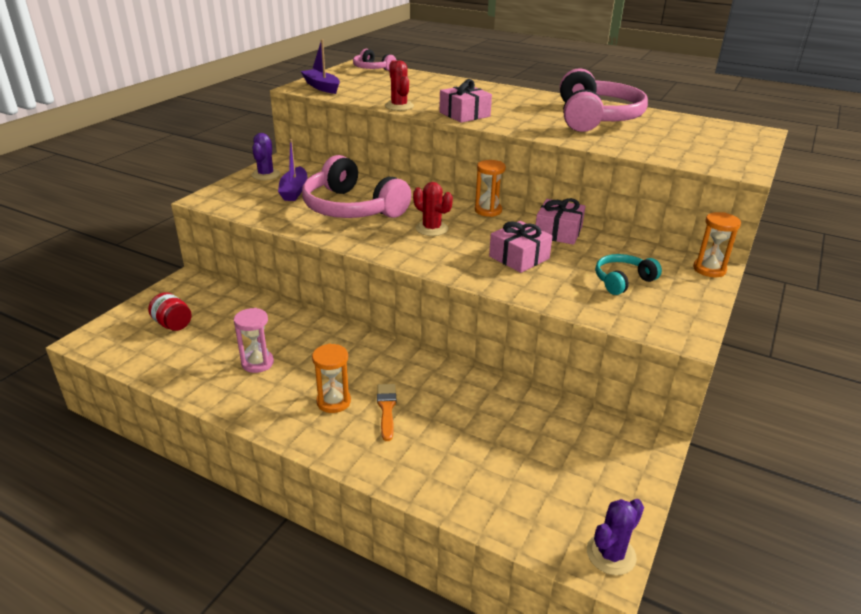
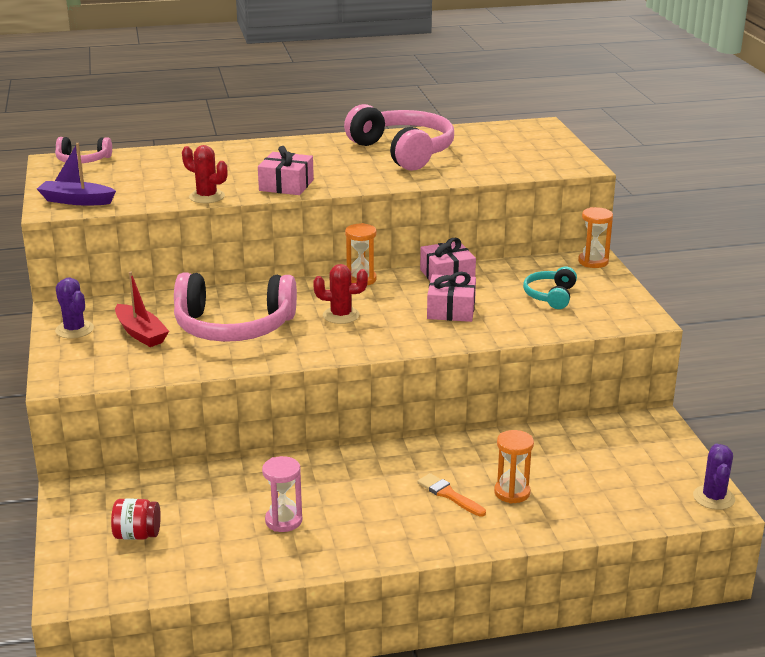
camera: 40 degrees left, 5 degrees down
(294, 191) = (141, 333): purple boat -> red boat
(333, 402) = (400, 513): orange hourglass -> orange hourglass (512, 492)

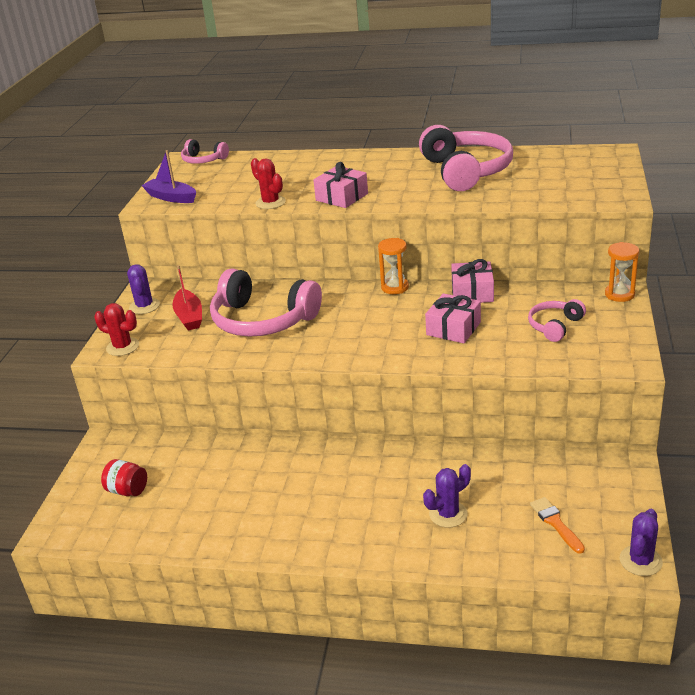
camera: 25 degrees right, 5 degrees up
(283, 521) = (242, 501): pink hourglass -> none
(341, 315) = (355, 321): red cactus -> red cactus (122, 347)
(449, 495) = (391, 505): orange brush -> orange brush (556, 523)
(512, 492) = (448, 514): orange hourglass -> purple cactus
(550, 296) = (555, 326): turquoise headphones -> pink headphones

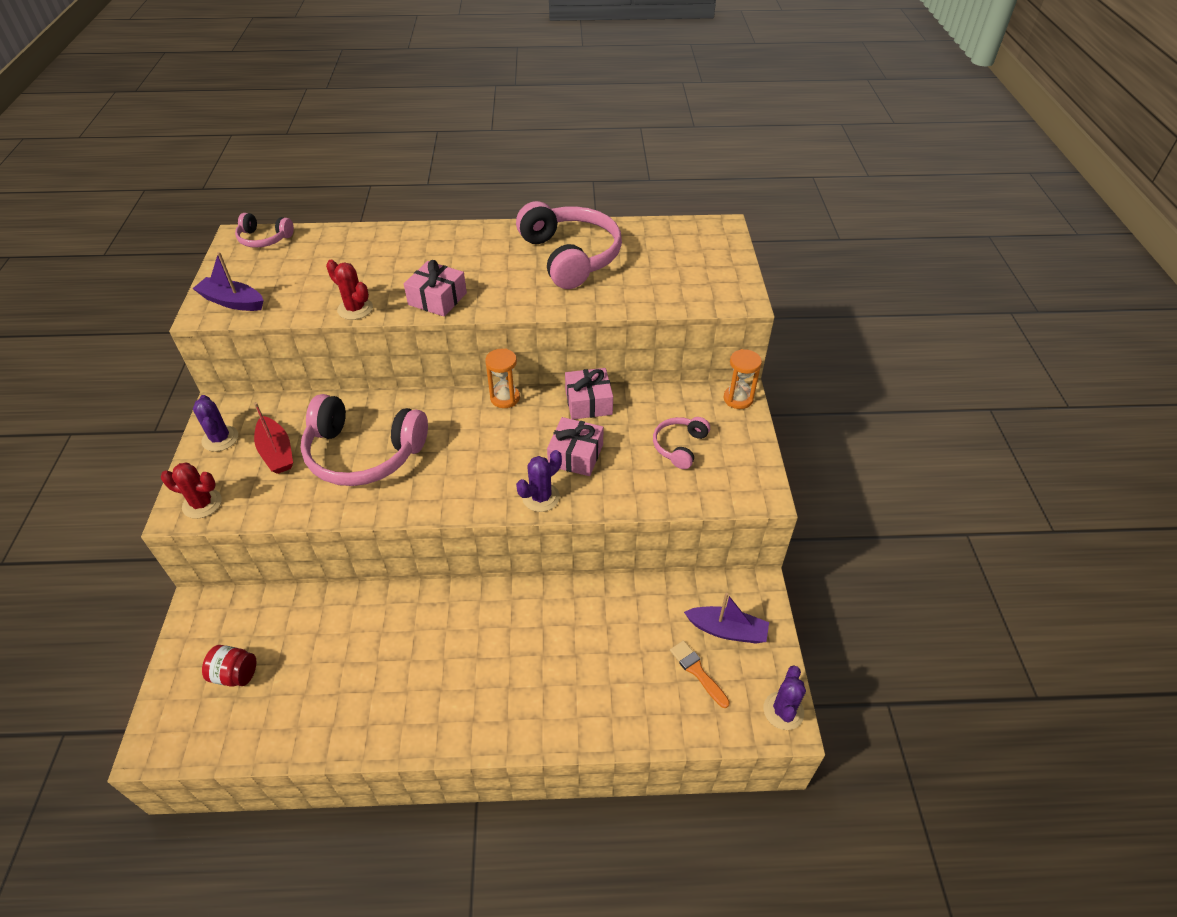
camera: 15 degrees left, 15 degrees up
(448, 514) = (589, 671): purple cactus -> purple cactus (541, 497)
(591, 494) = (727, 630): none -> purple boat

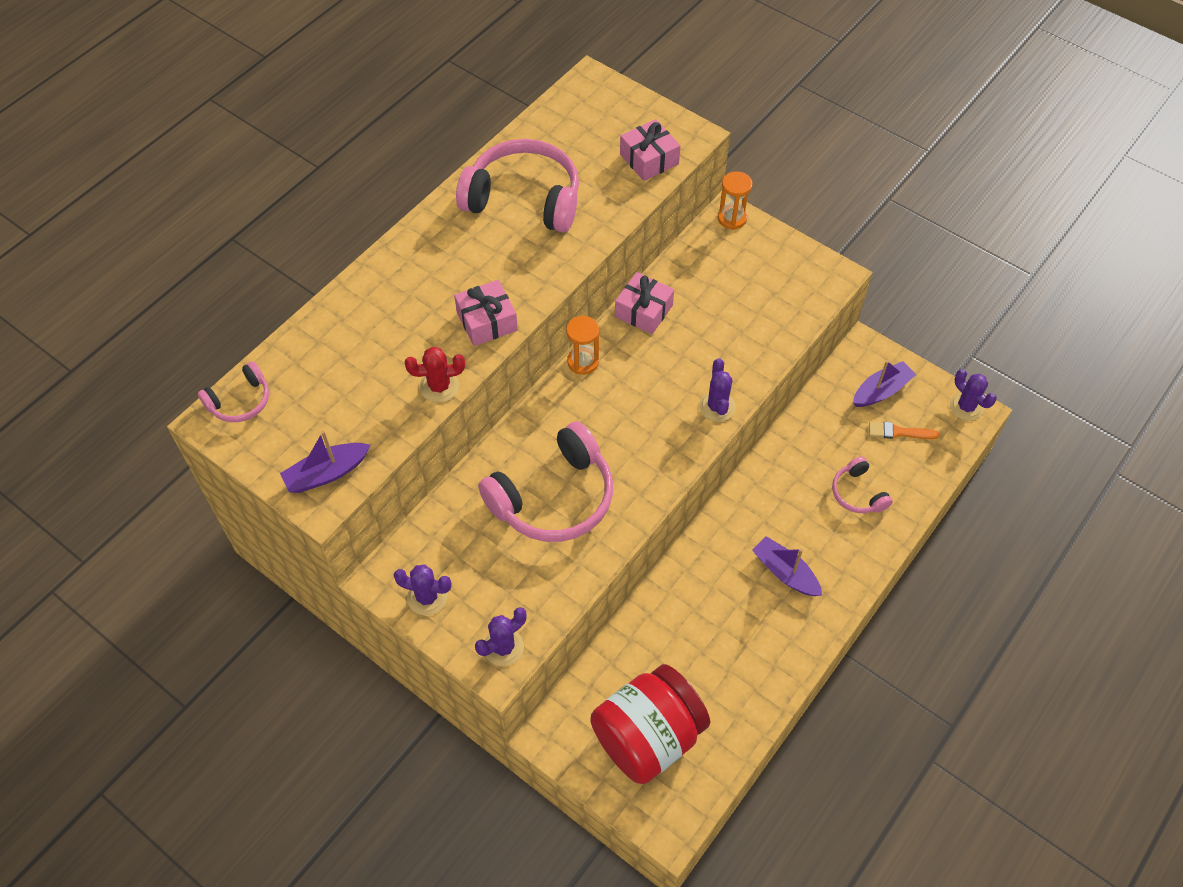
camera: 50 degrees left, 10 degrees up
(202, 504) = (503, 647): red cactus -> purple cactus
(235, 674) = (648, 737): red jar -> red jar, size x2.34
(276, 452) = (489, 561): red boat -> none
(470, 674) = (785, 572): none -> purple boat
(575, 455) = (694, 357): pink gift -> pink gift (649, 159)
(679, 446) = (746, 288): pink headphones -> pink headphones (858, 493)

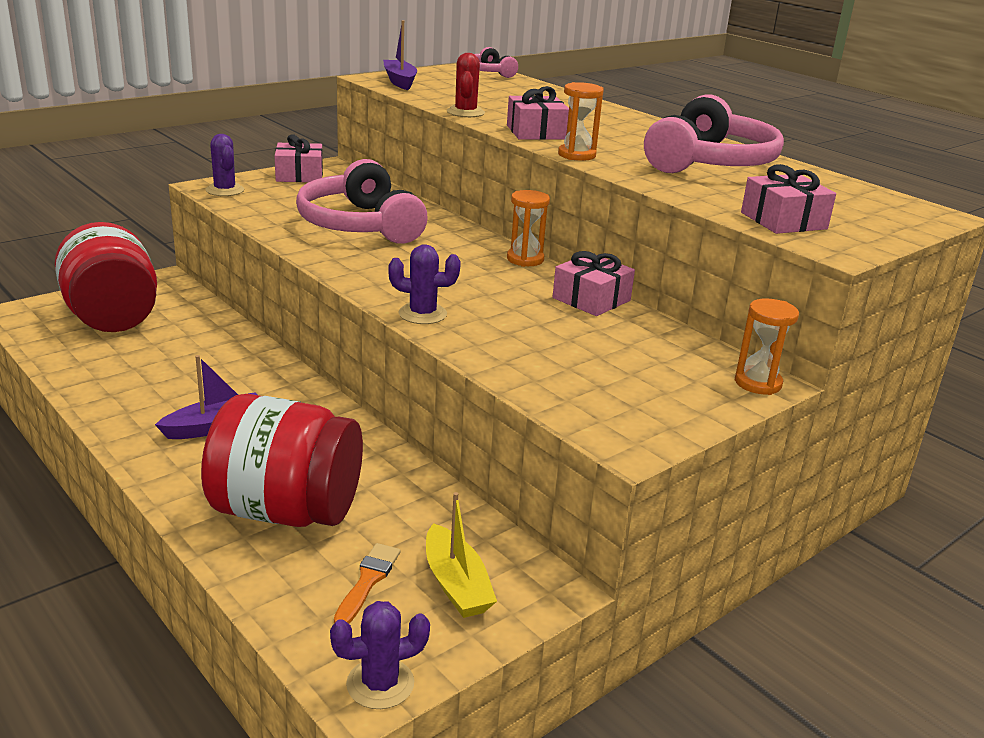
camera: 100 degrees right, 30 degrees down
(427, 597) = (299, 175): purple cactus -> pink gift
(546, 284) = (576, 155): none -> orange hourglass
(858, 493) = (286, 511): pink headphones -> red jar
(881, 391) = (456, 584): purple boat -> yellow boat

